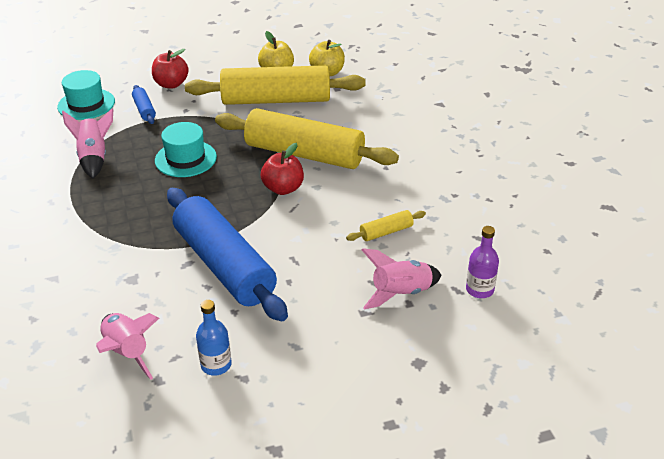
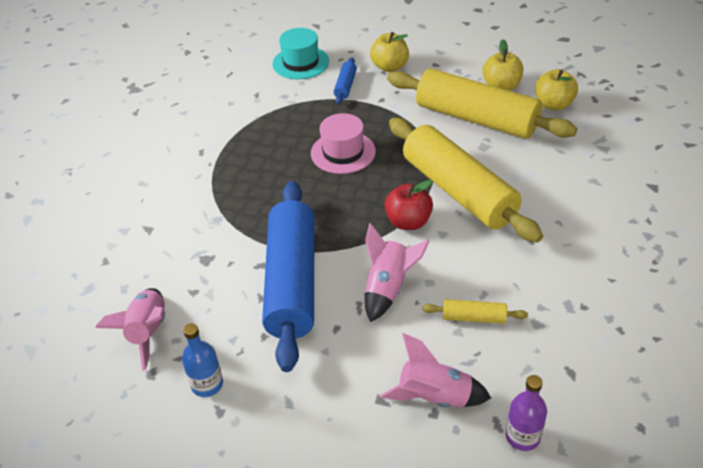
camera: 35 degrees right, 5 degrees up
(94, 158) = (267, 121): pink rocket -> pink rocket (388, 288)
(171, 84) = (389, 66): red apple -> yellow apple
(185, 159) = (343, 152): turquoise hat -> pink hat

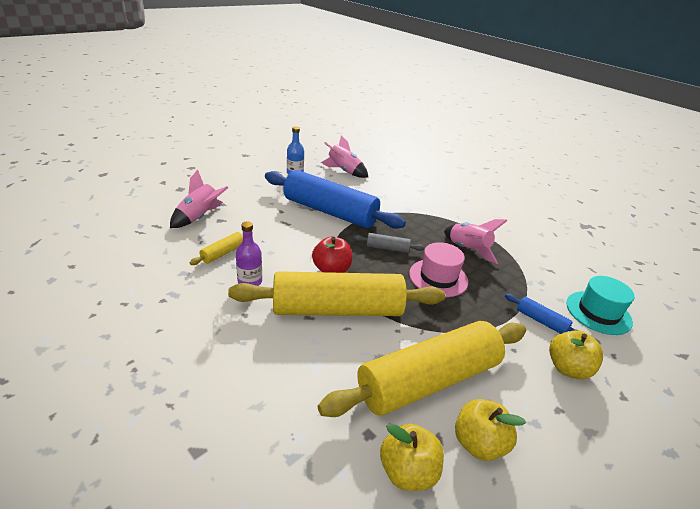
camera: 115 degrees right, 10 degrees down
(326, 202) = (387, 248): none -> grey rolling pin
(388, 288) = (286, 237): pink rocket -> pink rocket (468, 250)
(522, 436) = (138, 228): purple bottle -> purple bottle (250, 281)

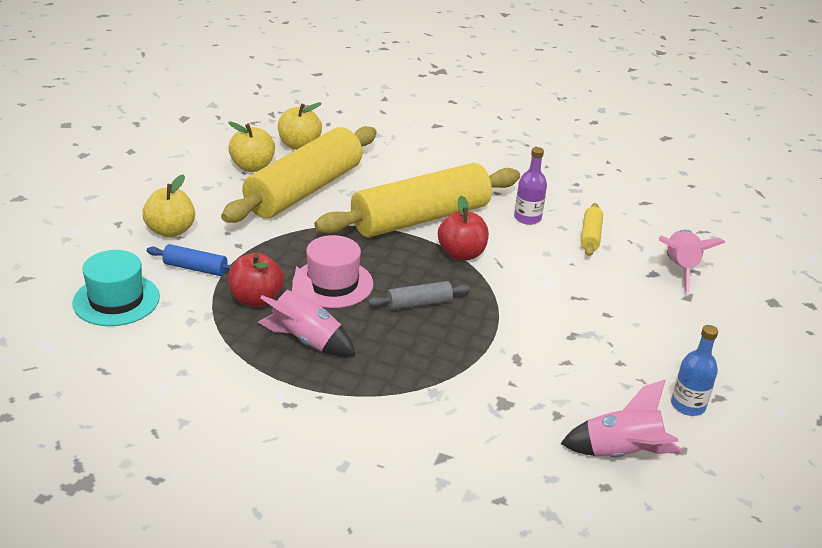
camera: 155 degrees right, 0 degrees up
(330, 212) = (544, 338): blue rolling pin -> none
(495, 283) = (256, 299): none -> red apple

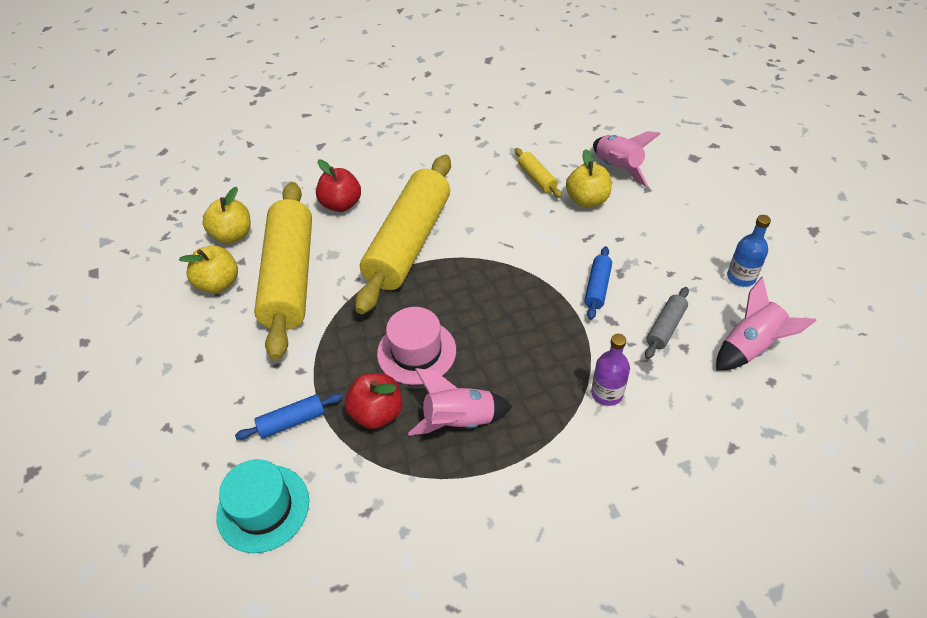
camera: 35 degrees left, 15 degrees up
(170, 231) = (225, 400): yellow apple -> yellow apple (587, 200)
(419, 303) = (497, 322): grey rolling pin -> grey rolling pin (665, 327)
(461, 254) = (474, 255): red apple -> red apple (341, 204)
(527, 218) = (480, 190): purple bottle -> purple bottle (607, 393)
(537, 332) = (597, 287): none -> blue rolling pin

